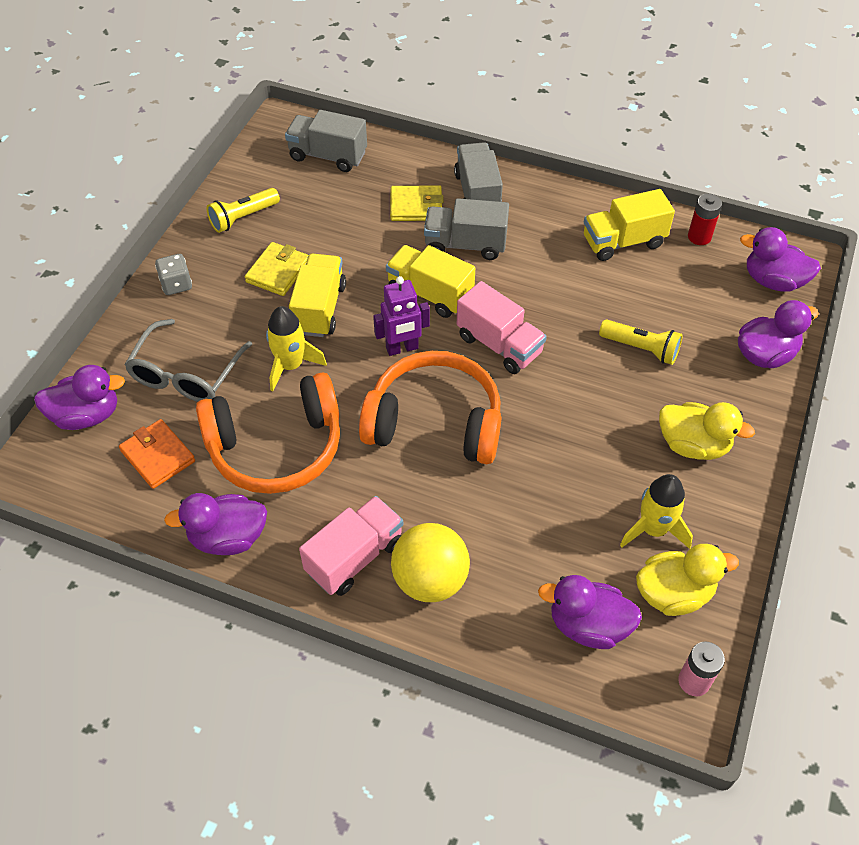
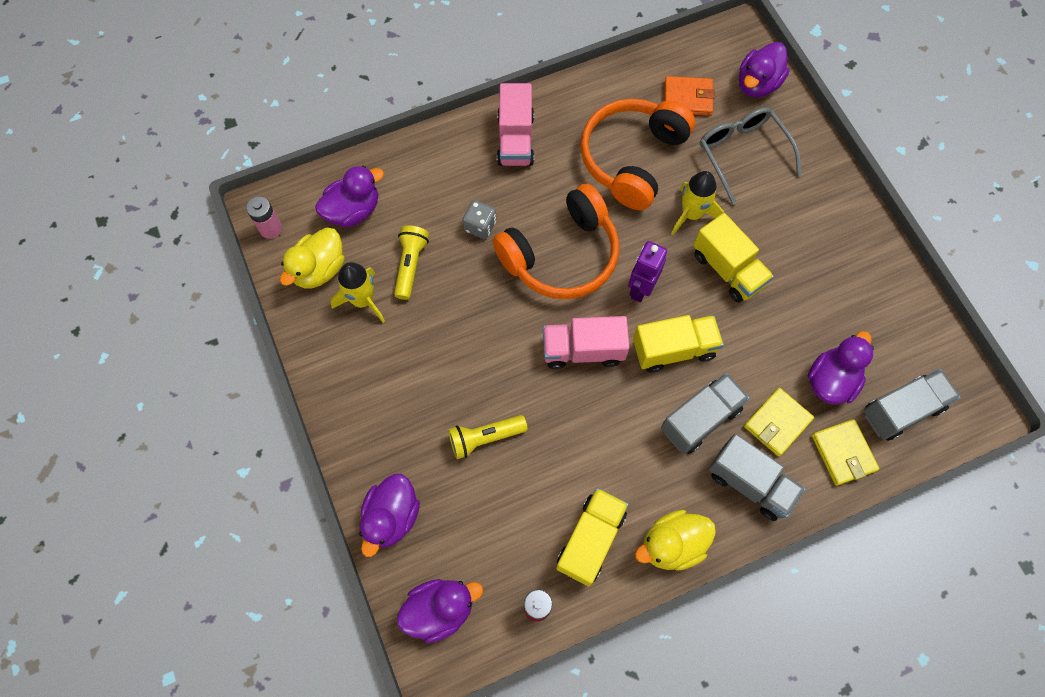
camera: 135 degrees right, 15 degrees up
(176, 284) = (836, 203): grey dice -> grey dice (480, 226)
(228, 538) = (593, 92): purple duck -> purple duck (831, 380)
(243, 218) = (874, 293): yellow flashlight -> yellow flashlight (411, 265)
(278, 271) = (791, 272): yellow wallet -> yellow wallet (843, 453)
(430, 580) = (462, 162): yellow ball -> none
(693, 445) = (385, 385): yellow duck -> yellow duck (672, 544)

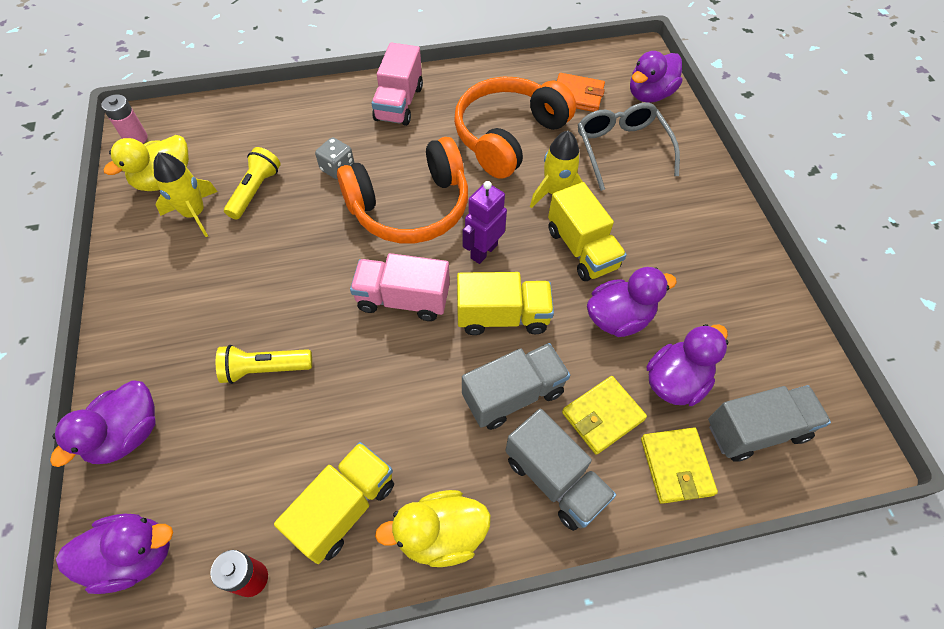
camera: 10 degrees right, 10 degrees down
(353, 210) = (220, 136): purple duck -> purple duck (619, 318)

